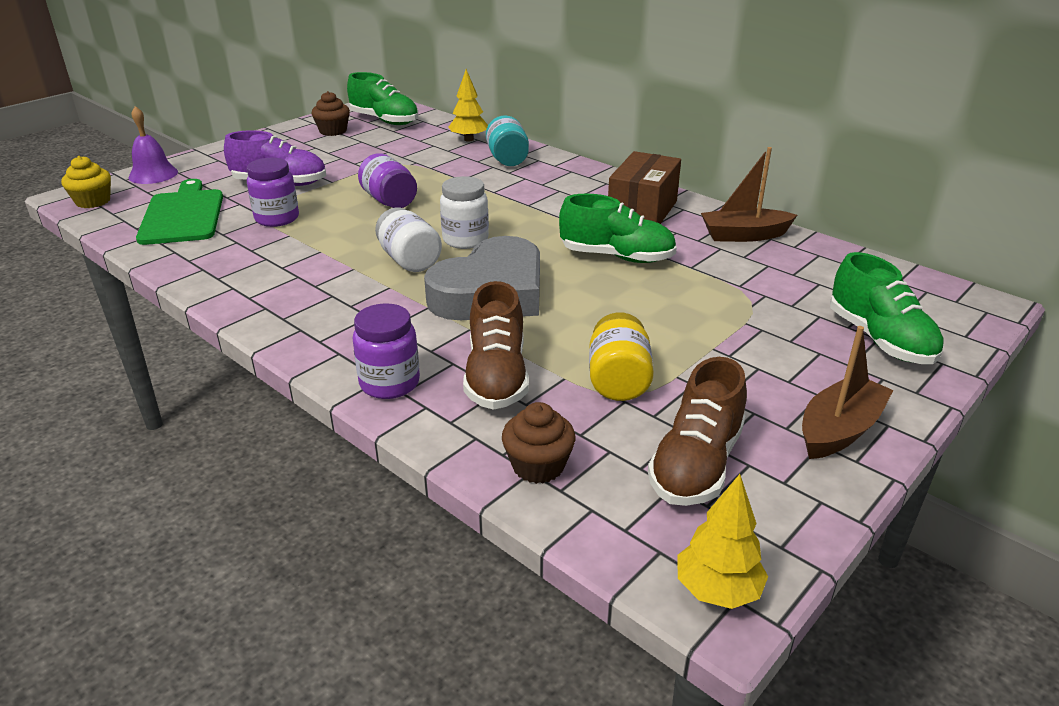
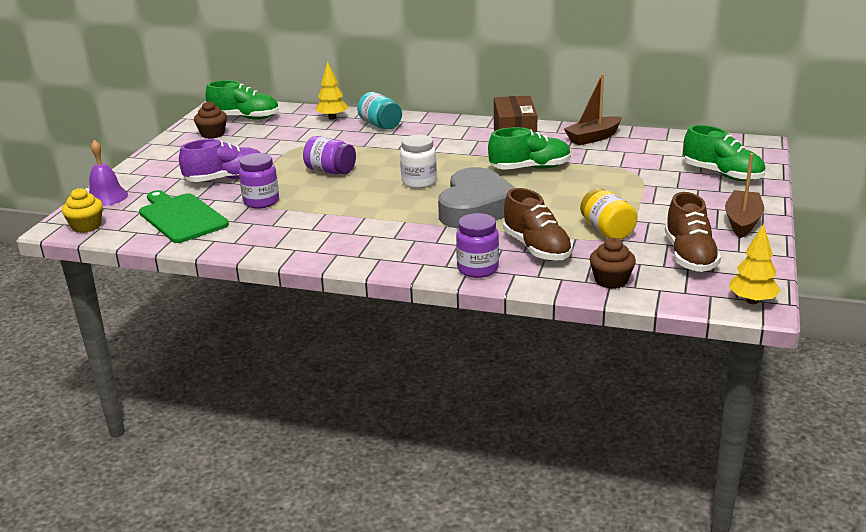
camera: 25 degrees left, 5 degrees down
(409, 260) = (397, 203): white jar -> none

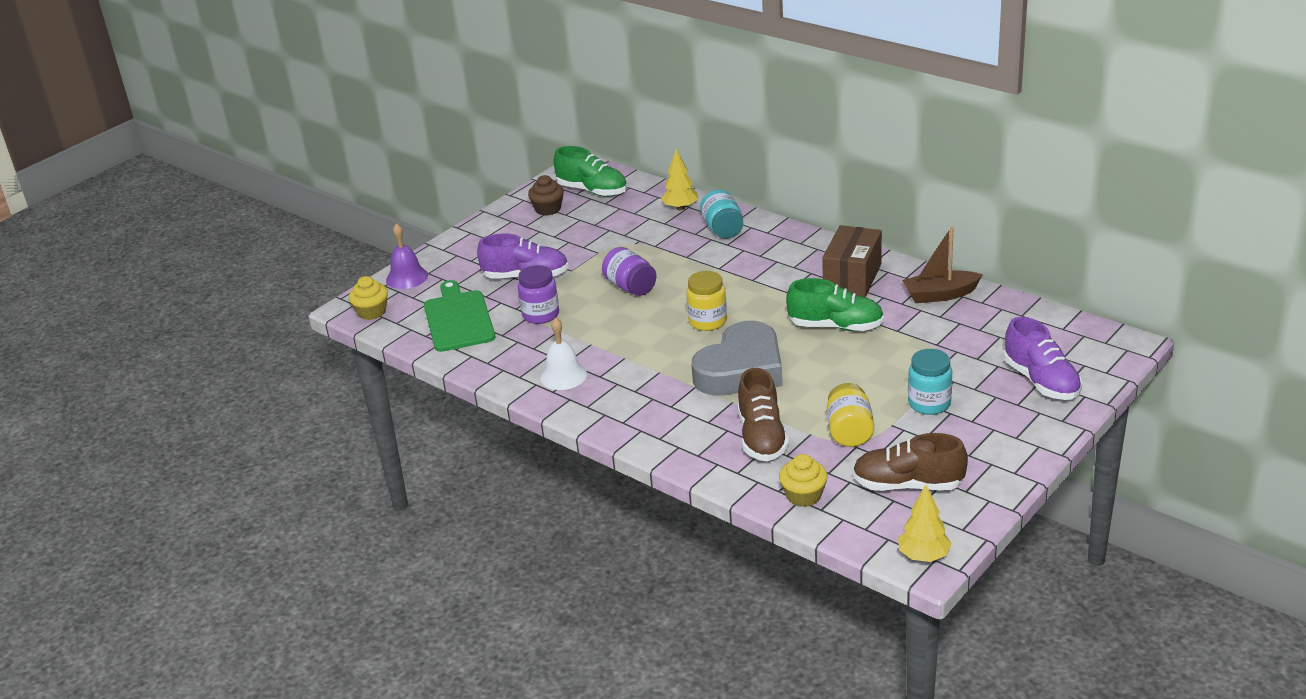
camera: 25 degrees right, 5 degrees up
(317, 239) = (563, 376): none -> white bell
(419, 182) = (707, 321): white jar -> yellow jar
(477, 269) = (686, 449): purple jar -> none
(611, 280) = (803, 496): brown cupcake -> yellow cupcake
(652, 202) = (929, 404): none -> turquoise jar
(689, 256) = (908, 485): brown shoe -> brown shoe turned 75 degrees clockwise
(722, 174) = (1041, 381): green shoe -> purple shoe
(742, 221) = (1005, 453): brown boat -> none

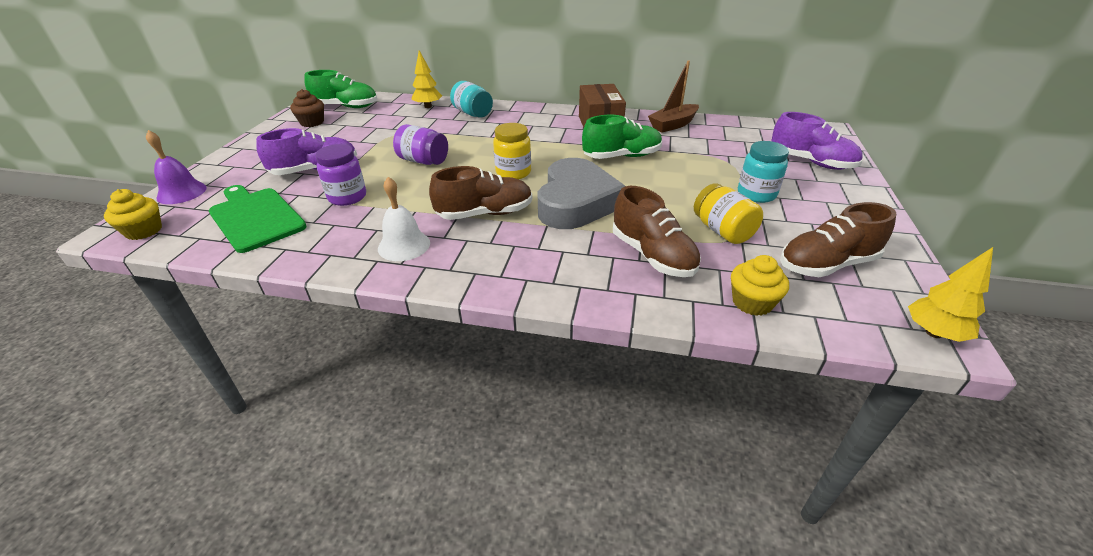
camera: 30 degrees left, 5 degrees up
(649, 361) = (485, 214): none -> brown shoe

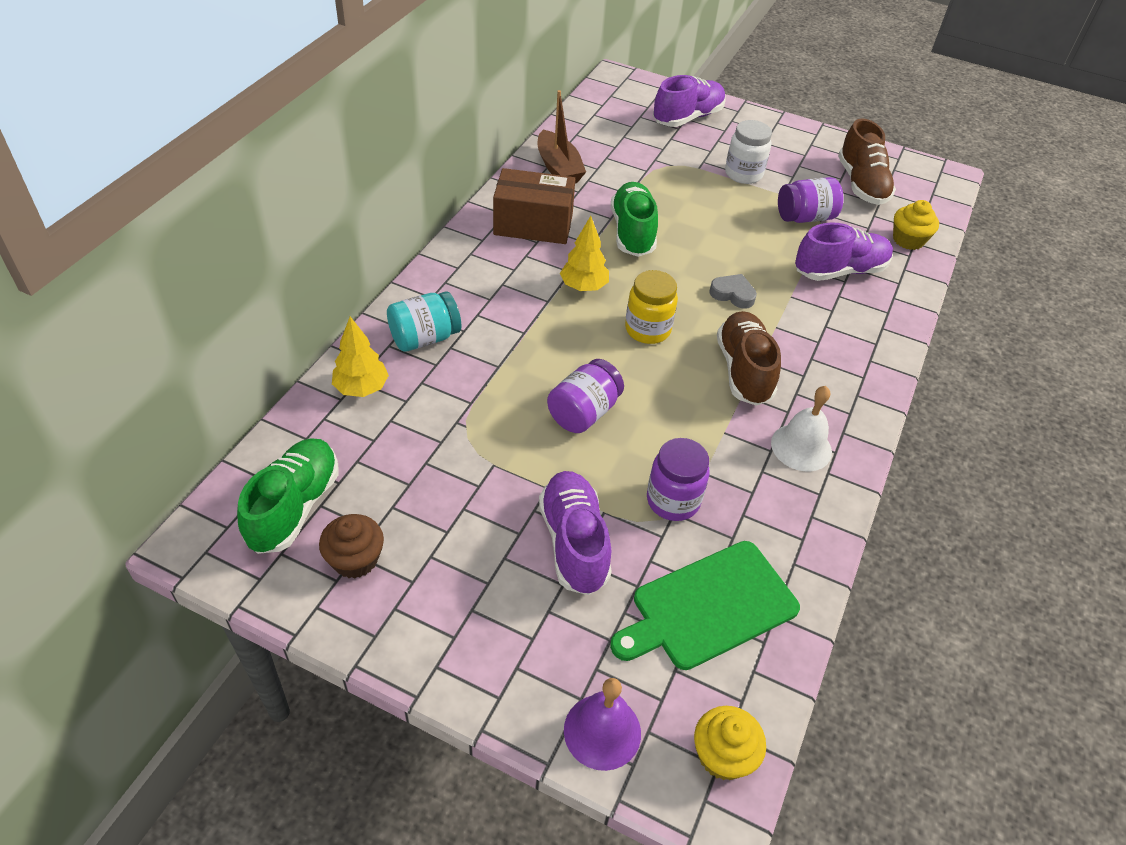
camera: 80 degrees left, 10 degrees up
(576, 202) = (733, 294): grey heart -> grey heart, size x0.40
(652, 255) = (839, 271): brown shoe -> purple shoe
(722, 231) = (805, 217): yellow jar -> purple jar
(756, 194) = (743, 174): turquoise jar -> white jar
(933, 333) = (942, 176): yellow tree -> yellow tree (583, 287)

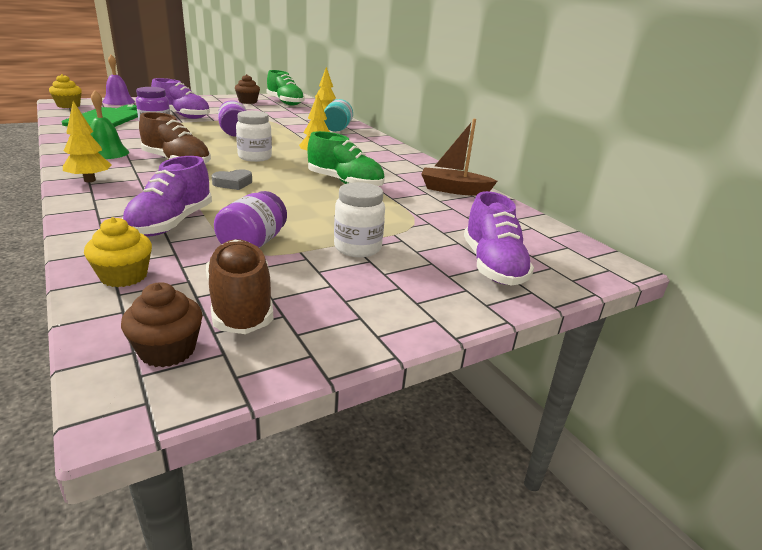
camera: 125 degrees right, 20 degrees down
(533, 225) = (394, 166): brown box -> none
(647, 329) = (255, 157): yellow jar -> white jar
(801, 447) = (106, 153): white bell -> green bell
(860, 383) = (90, 180): none -> yellow tree
(861, 184) = (241, 305): brown shoe -> brown shoe turned 45 degrees clockwise
(918, 184) = (167, 350): none -> brown cupcake

